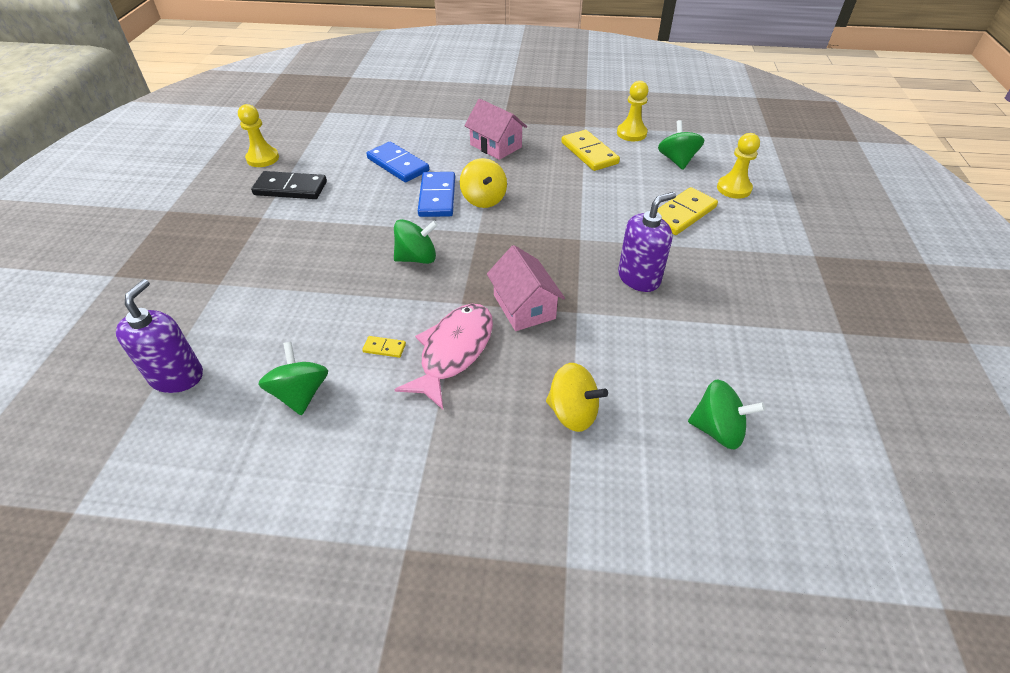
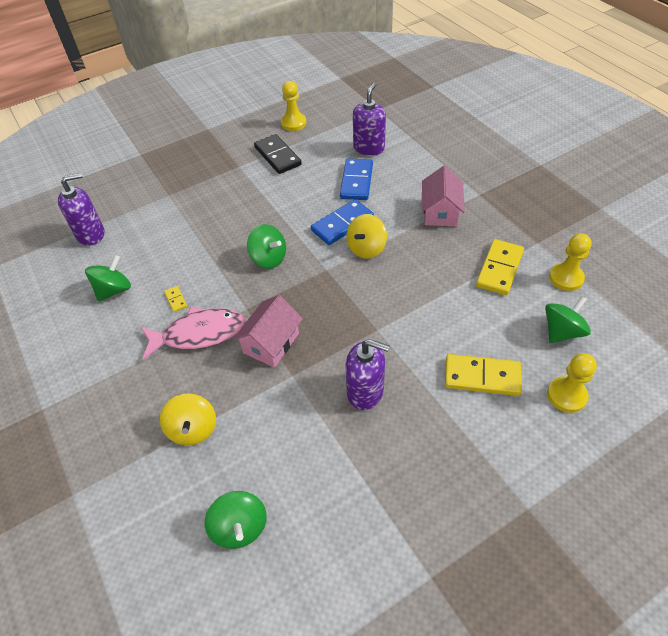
camera: 55 degrees right, 5 degrees up
(368, 139) = (369, 148): none -> purple soap dispenser

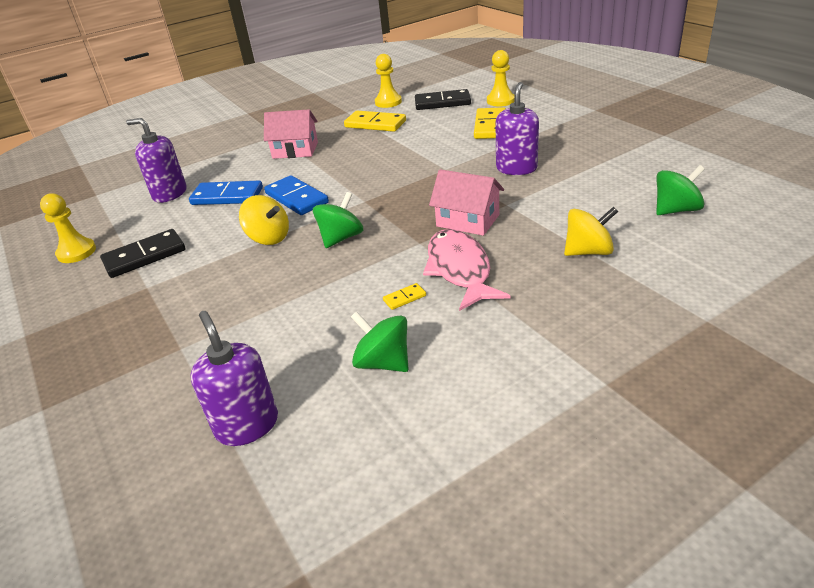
camera: 90 degrees left, 15 degrees down
(366, 248) = (337, 182): yellow spinning top -> yellow spinning top (268, 238)
(562, 331) = (442, 103): green spinning top -> black domino

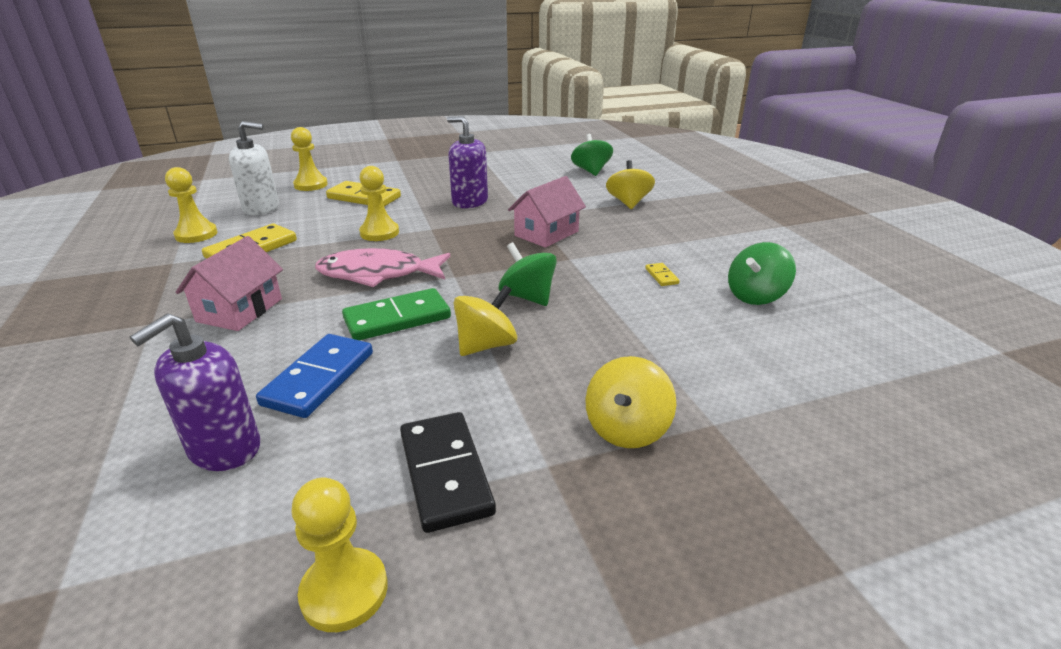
camera: 80 degrees left, 5 degrees down
(177, 310) = (626, 428): none -> yellow spinning top
(247, 425) = (847, 374): purple soap dispenser -> none
(296, 198) = (397, 318): blue domino -> green domino
(425, 153) = (379, 233): none -> yellow pawn
(442, 103) = (261, 208): black domino -> white soap dispenser
(459, 269) = (627, 248): pink fish -> pink fish (377, 274)

